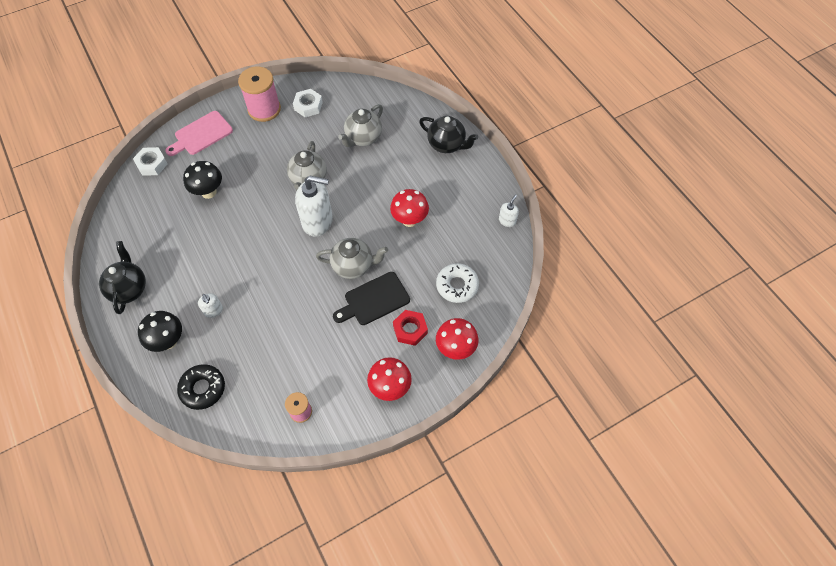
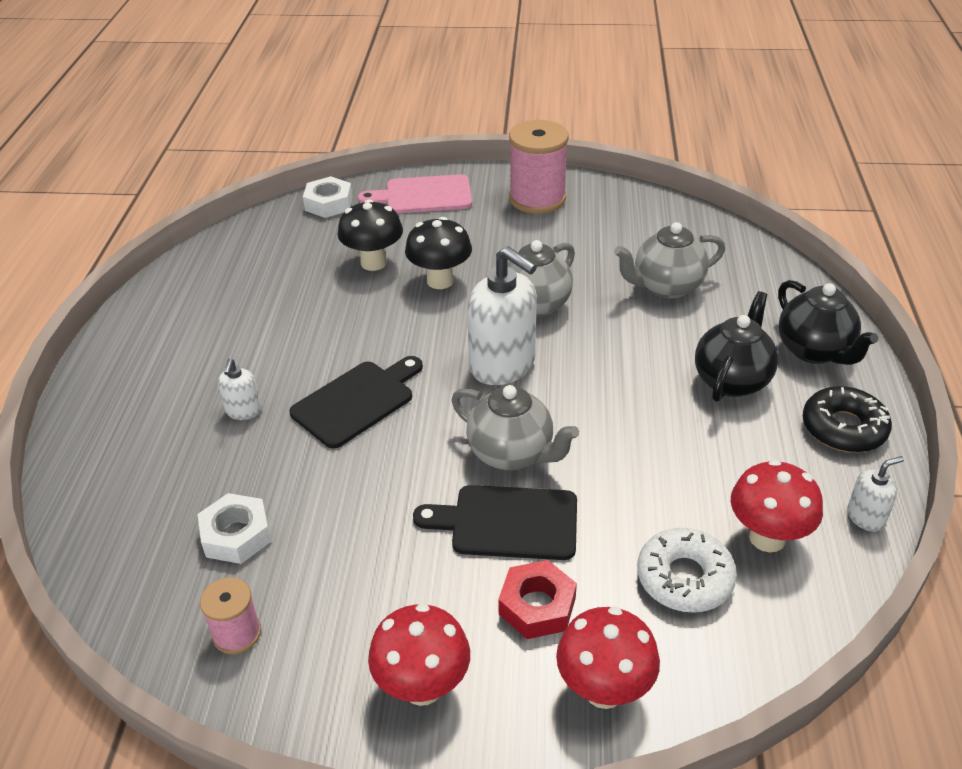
camera: 35 degrees right, 20 degrees down
(129, 289) = (162, 329): black teapot -> black teapot (732, 380)
(168, 341) = (146, 419): black mushroom -> black mushroom (440, 281)
(203, 388) = (128, 510): black donut -> black donut (843, 428)
(264, 277) = (357, 401): none -> black cutting board
(308, 106) = (607, 217): white nut -> white nut (236, 535)
(409, 220) = (665, 431): red mushroom -> red mushroom (767, 538)

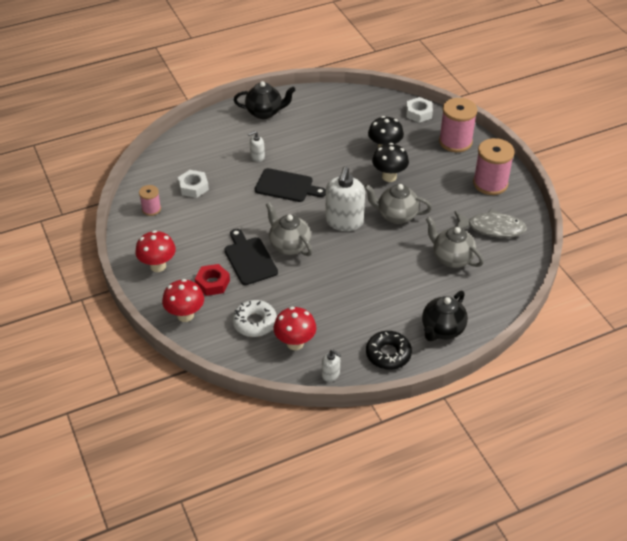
camera: 60 degrees right, 5 degrees up
(423, 195) = (455, 142): pink cutting board -> pink spool
(512, 454) = (289, 246): grey teapot -> grey teapot turned 135 degrees clockwise
(629, 230) = (492, 228): none -> grey fish
(732, 380) = (394, 304): black teapot -> black teapot (265, 112)

